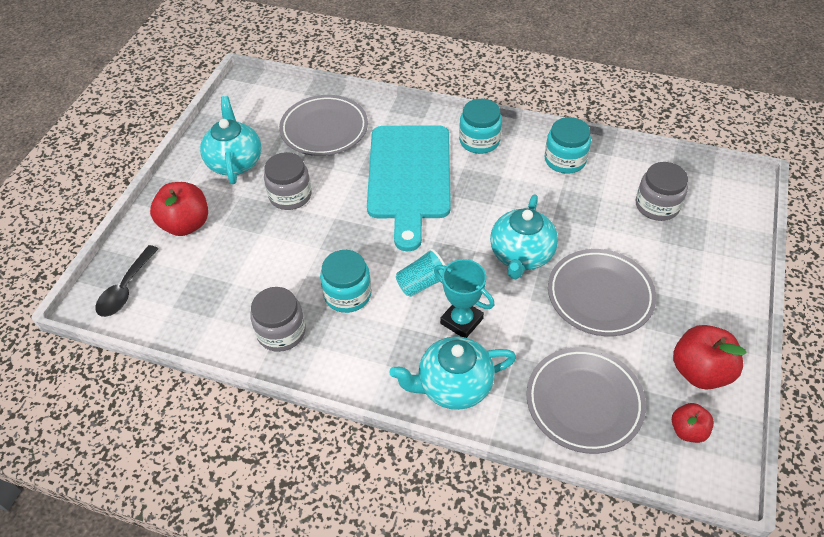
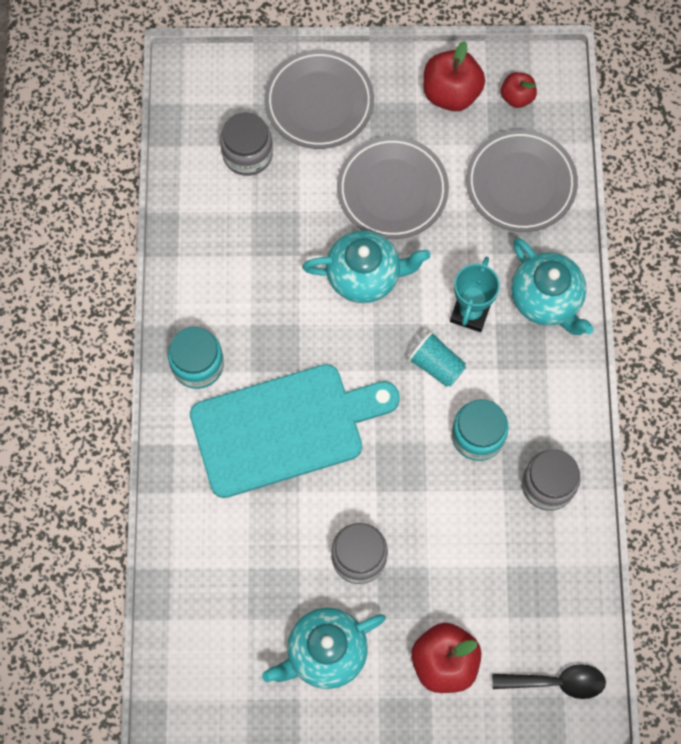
camera: 110 degrees left, 20 degrees up
(324, 129) = (232, 563): grey plate -> grey plate (319, 102)
(565, 160) = (203, 260): turquoise jar -> none

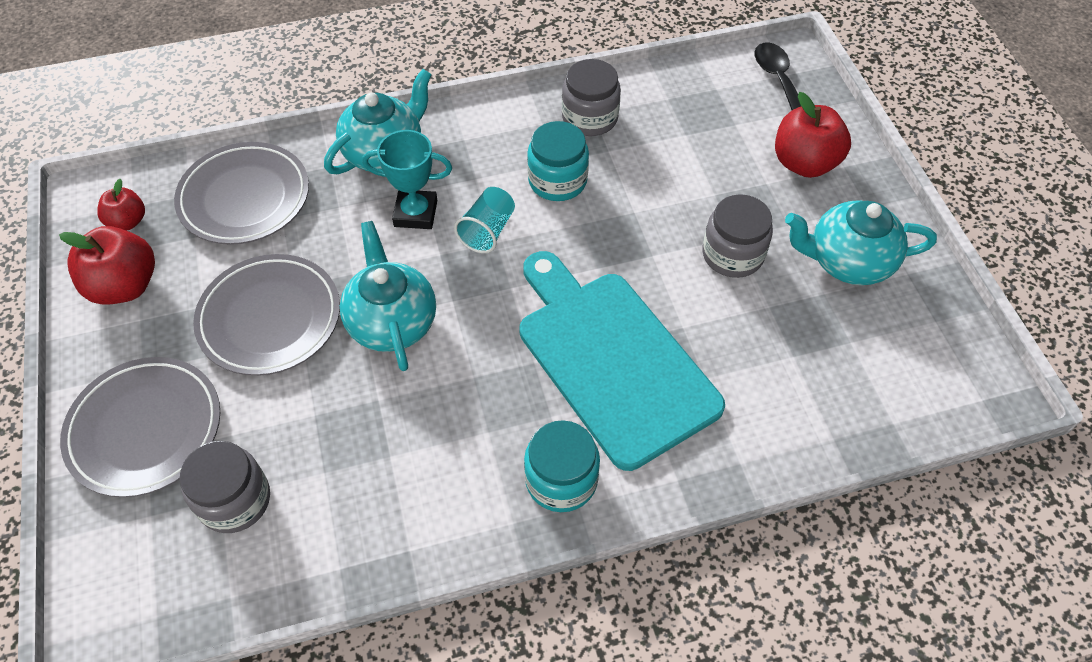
camera: 105 degrees left, 15 degrees down
(325, 652) = (848, 261): turquoise teapot -> turquoise teapot turned 135 degrees clockwise

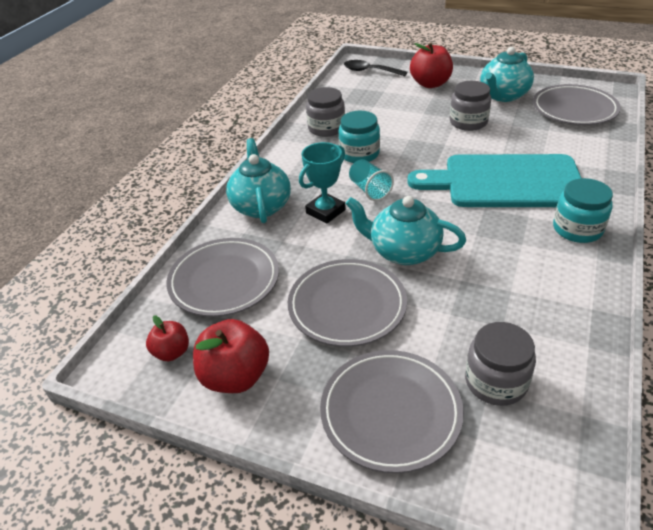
camera: 50 degrees left, 15 degrees down
(884, 365) = (574, 109): none -> grey plate

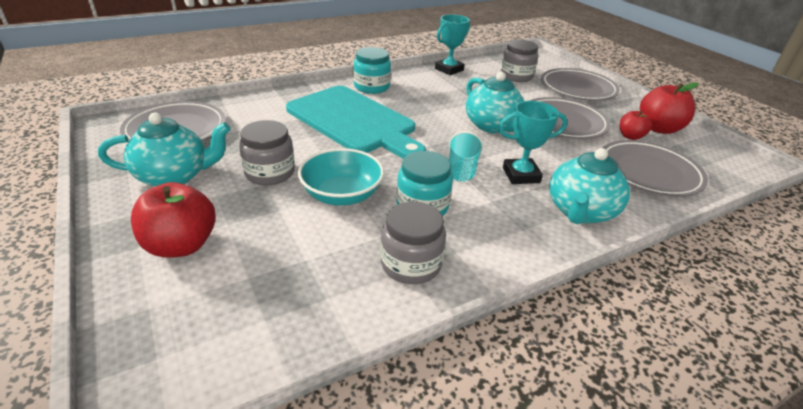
camera: 145 degrees left, 5 degrees down
(172, 352) = (703, 154): red apple -> red apple (630, 136)
(370, 71) = (176, 344): black spoon -> none
(410, 134) = (342, 195): none -> turquoise bowl
(581, 326) = (449, 69): none -> turquoise trophy

